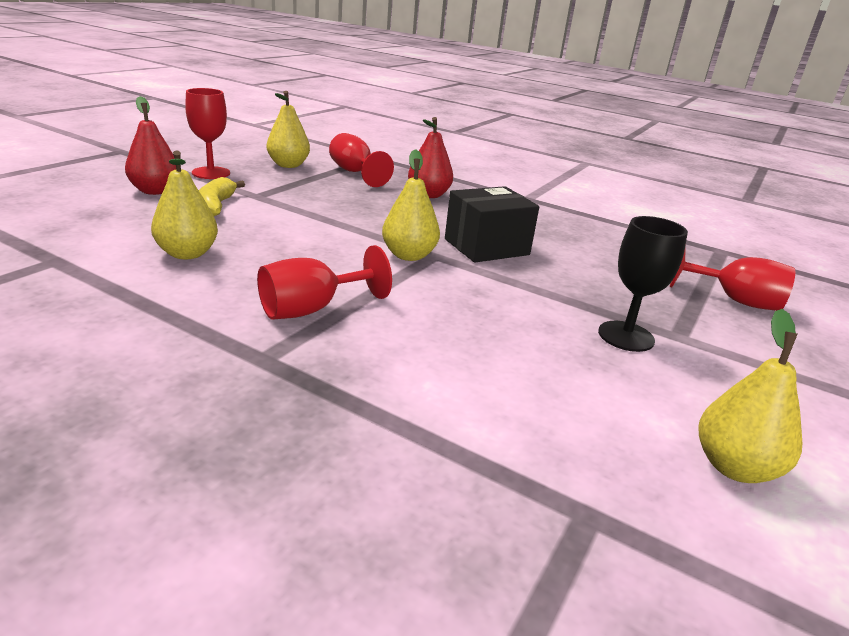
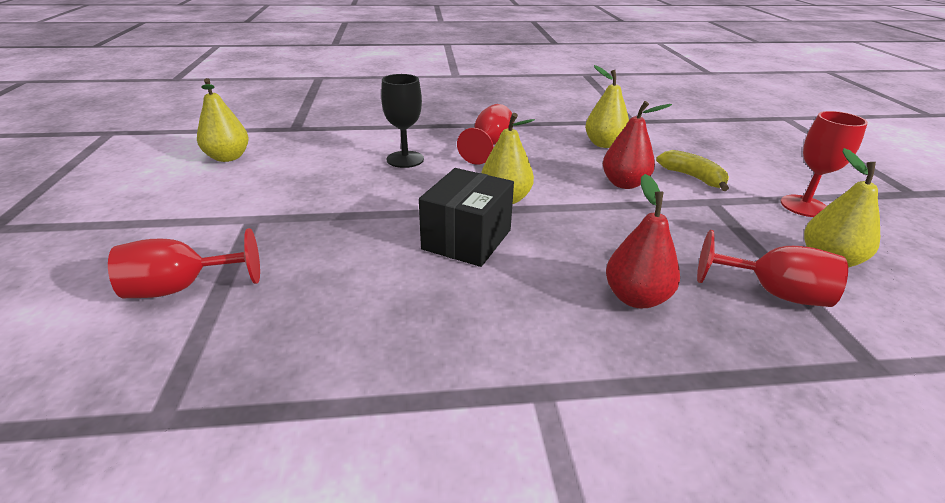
camera: 145 degrees right, 5 degrees up
(155, 191) = (750, 170): red pear -> red pear (624, 184)
(626, 336) = (296, 201): black goblet -> black goblet (405, 159)

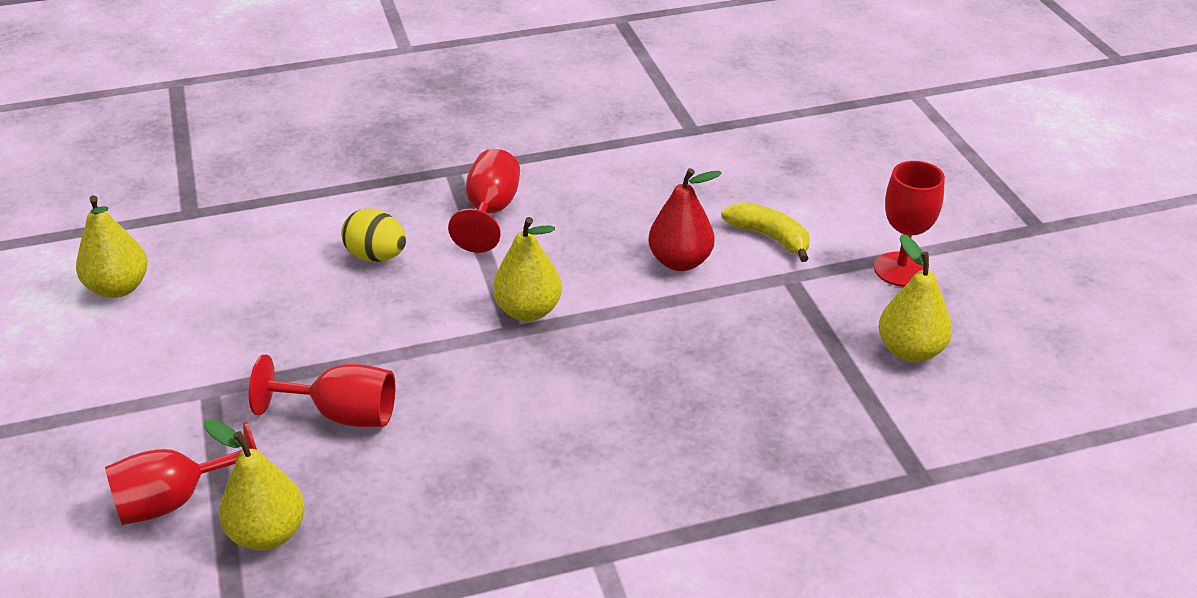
camera: 10 degrees left, 5 degrees up
(405, 159) = (376, 256): black goblet -> yellow egg
(467, 239) = (491, 383): black box -> none
(604, 144) = (652, 187): yellow pear -> yellow pear (267, 534)
(636, 298) = (692, 435): red pear -> none
(773, 293) = (839, 406): red goblet -> red goblet (342, 415)

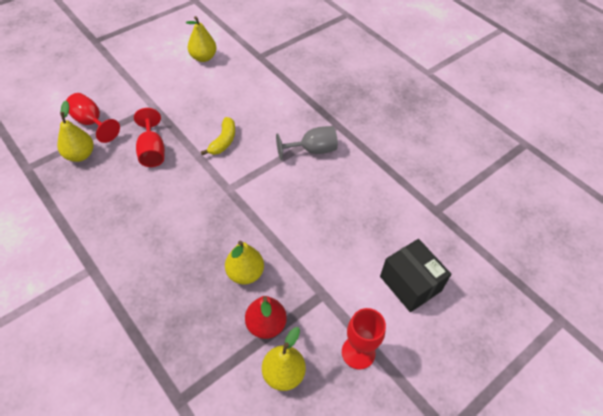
camera: 65 degrees right, 15 degrees up
(376, 256) = (259, 123): yellow egg -> none
(490, 212) = (312, 150): red goblet -> grey goblet
(528, 311) = (244, 189): yellow pear -> yellow pear (245, 273)
(680, 262) = (311, 239): red pear -> red pear (266, 325)
(769, 237) = (354, 275): yellow banana -> yellow banana (223, 141)
(808, 191) = (410, 283): none -> black box

